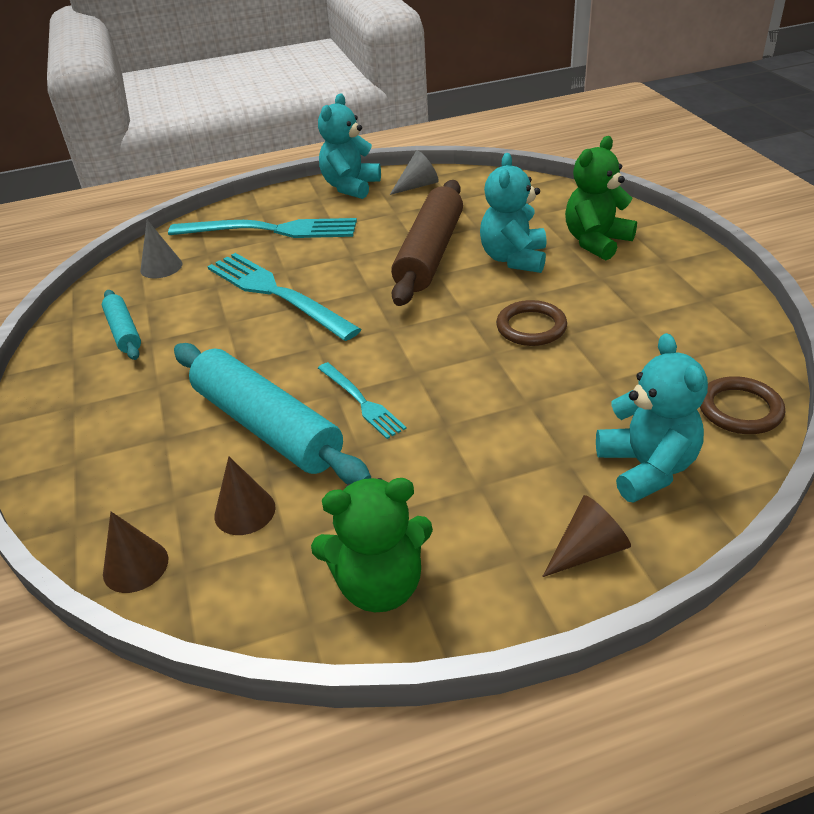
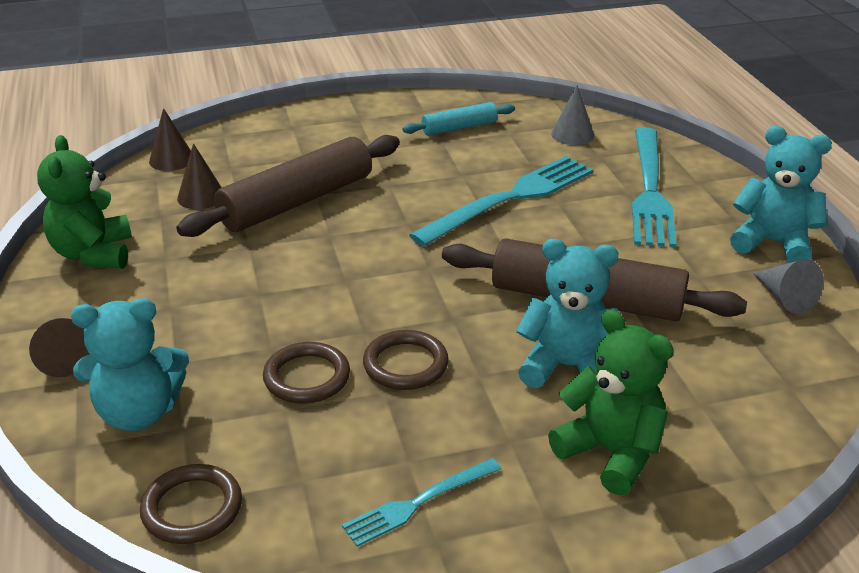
camera: 90 degrees right, 5 degrees down
(267, 426) = (297, 202): turquoise rolling pin -> brown rolling pin
(361, 402) = (311, 248): turquoise fork -> turquoise fork (418, 503)
(563, 375) = (307, 377): none -> brown ring

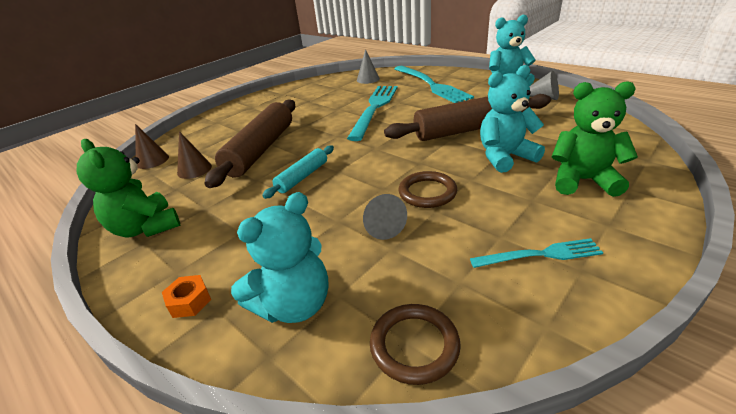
camera: 30 degrees left, 0 degrees up
(63, 358) = (189, 301): brown cone -> orange nut
(307, 377) = (381, 225): brown ring -> grey cone
(418, 503) = (540, 255): turquoise fork -> turquoise fork turned 120 degrees counterclockwise
(459, 128) = (310, 94): turquoise rolling pin -> turquoise rolling pin (302, 177)

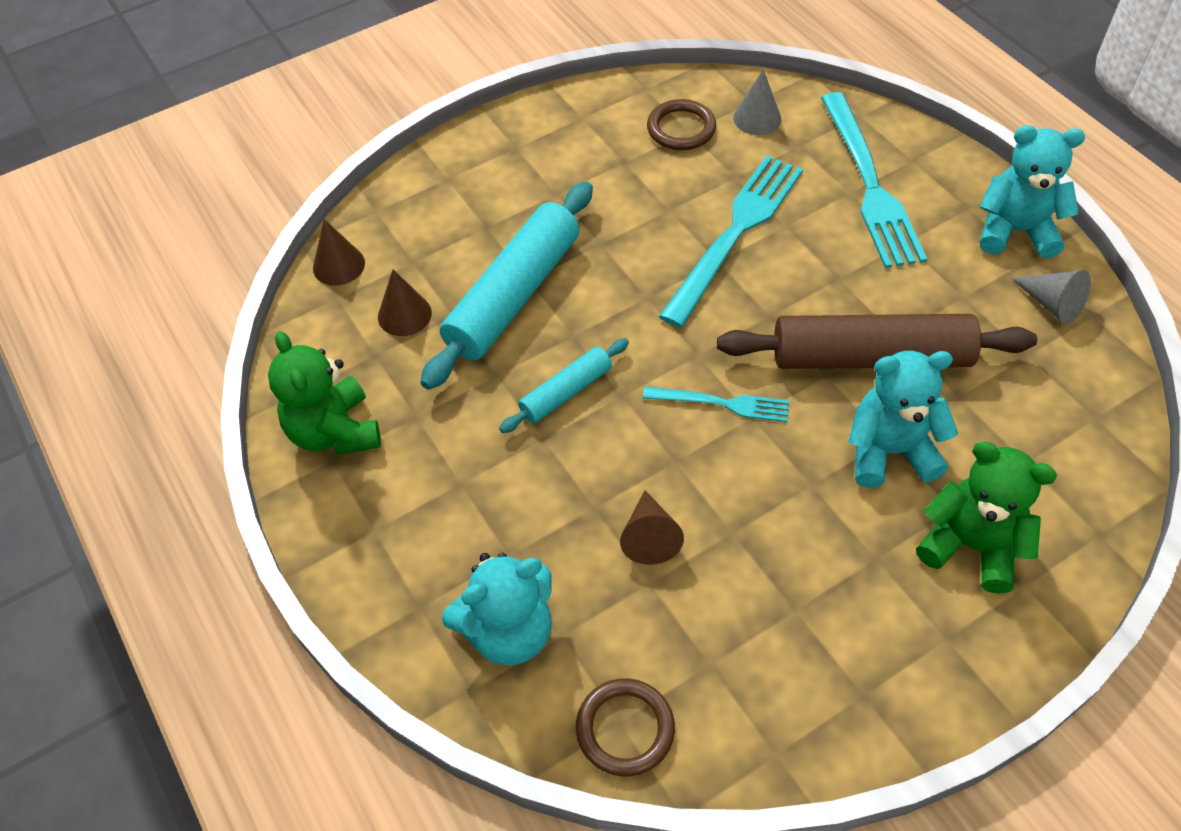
camera: 15 degrees right, 20 degrees up
(189, 301) = (389, 585): orange nut -> none
(261, 150) = (514, 295): brown rolling pin -> turquoise rolling pin
(381, 225) = (649, 537): grey cone -> brown cone
(427, 192) = (736, 492): brown ring -> brown ring (681, 129)
(540, 255) = (828, 657): turquoise fork -> turquoise fork (722, 403)

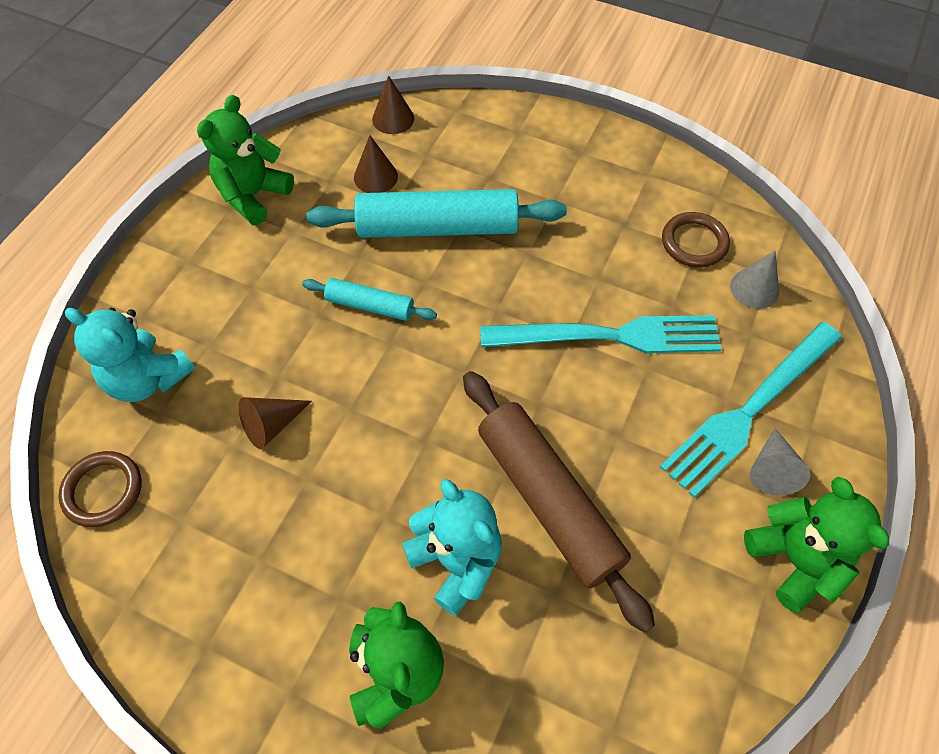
camera: 55 degrees right, 5 degrees up
(722, 403) = (425, 412): turquoise fork -> none
(1015, 231) = (795, 560): turquoise teddy bear -> green teddy bear
(1051, 304) = (725, 632): grey cone -> grey cone (771, 469)

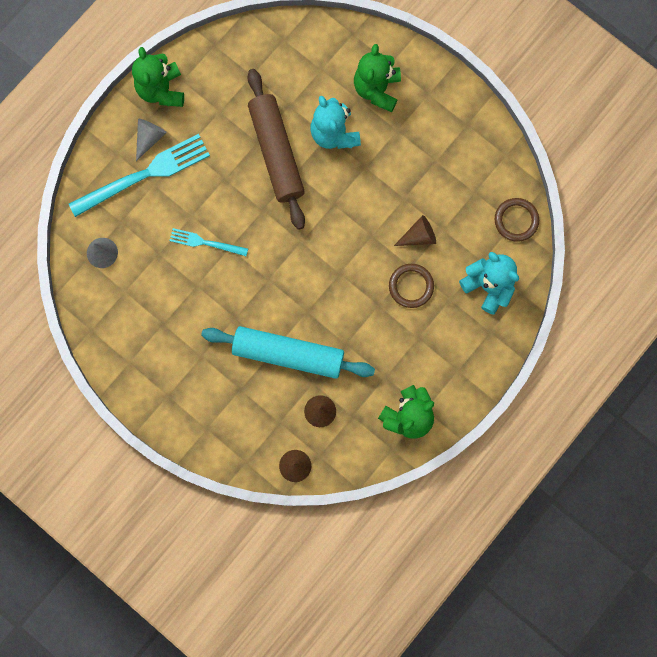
camera: 165 degrees left, 20 degrees up
(370, 306) = (346, 303): turquoise rolling pin -> none
(610, 336) = (205, 242): turquoise fork -> turquoise fork, size x0.53
(694, 242) = (124, 297): brown ring -> brown ring (411, 286)

